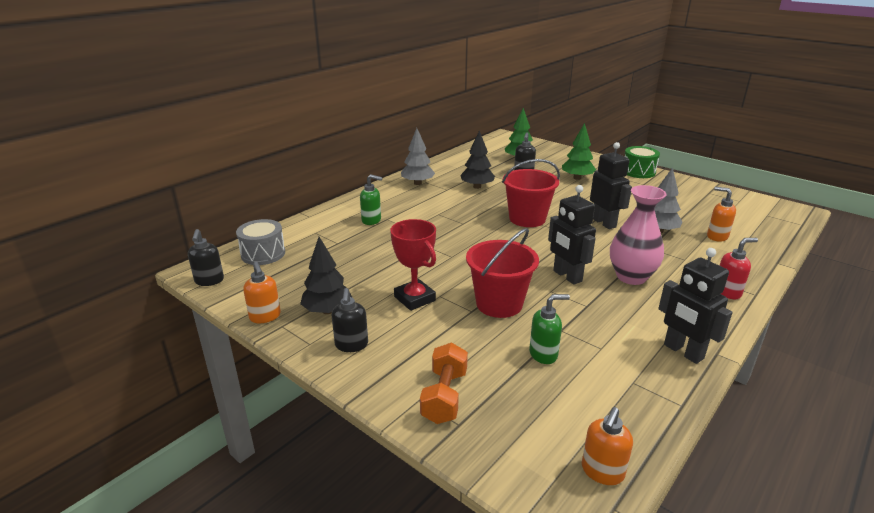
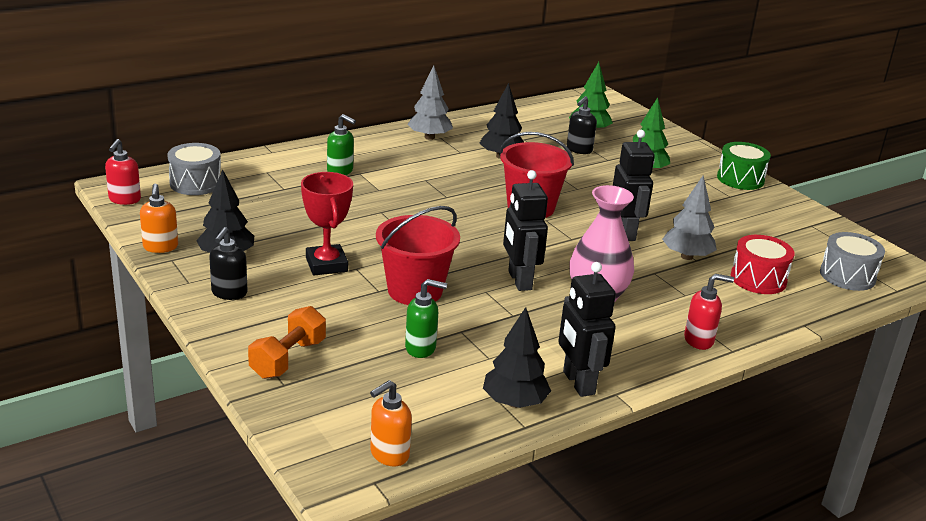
camera: 15 degrees right, 0 degrees up
(209, 281) = (124, 200): black soap dispenser -> red soap dispenser
(654, 384) = (514, 402): none -> black tree
(717, 236) = (758, 279): orange soap dispenser -> red drum
(764, 221) = (847, 276): none -> grey drum

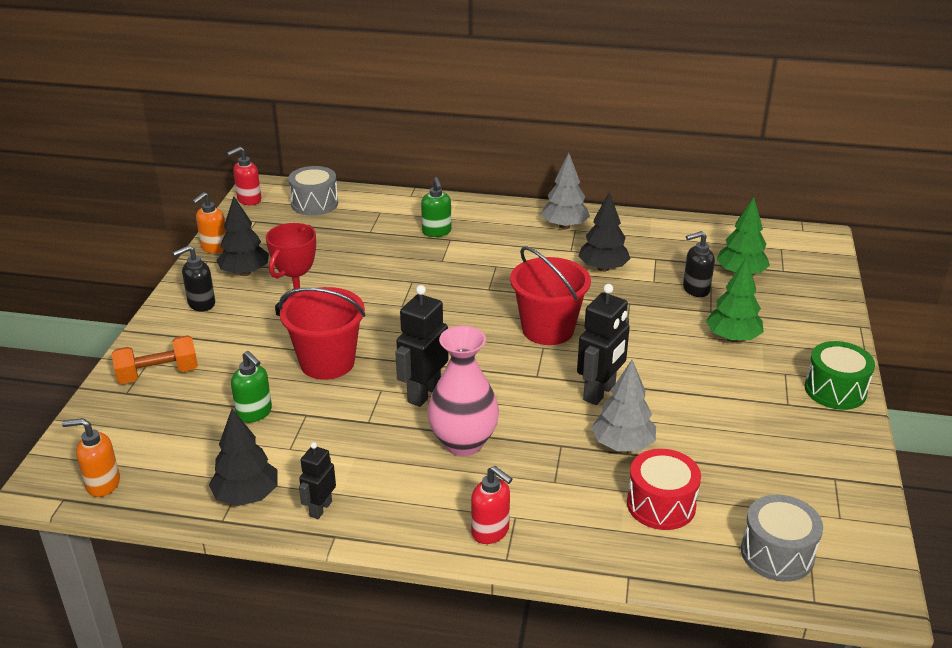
camera: 45 degrees right, 5 degrees up
(578, 383) = (320, 509): black robot -> black robot, size x0.60

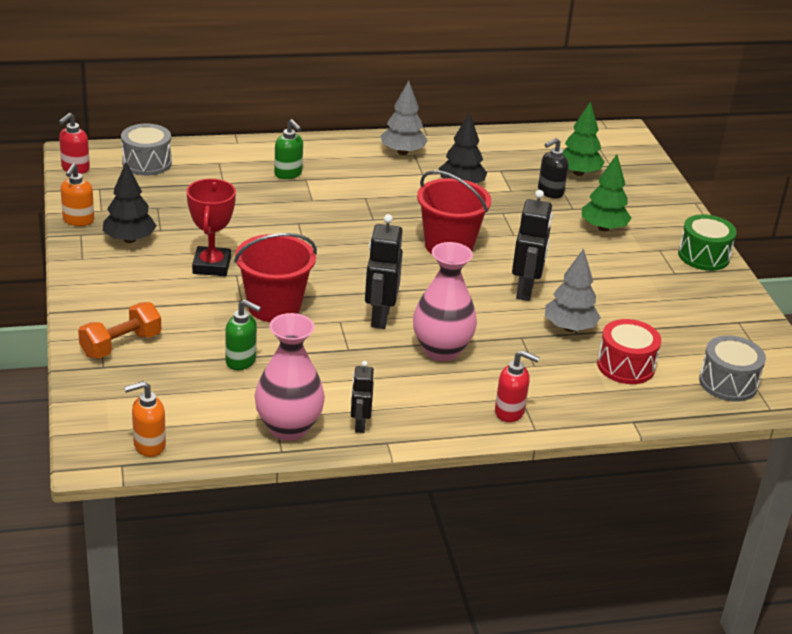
camera: 25 degrees left, 0 degrees up
(201, 304) = (109, 275): black soap dispenser -> none
(247, 496) = (288, 428): black tree -> pink vase

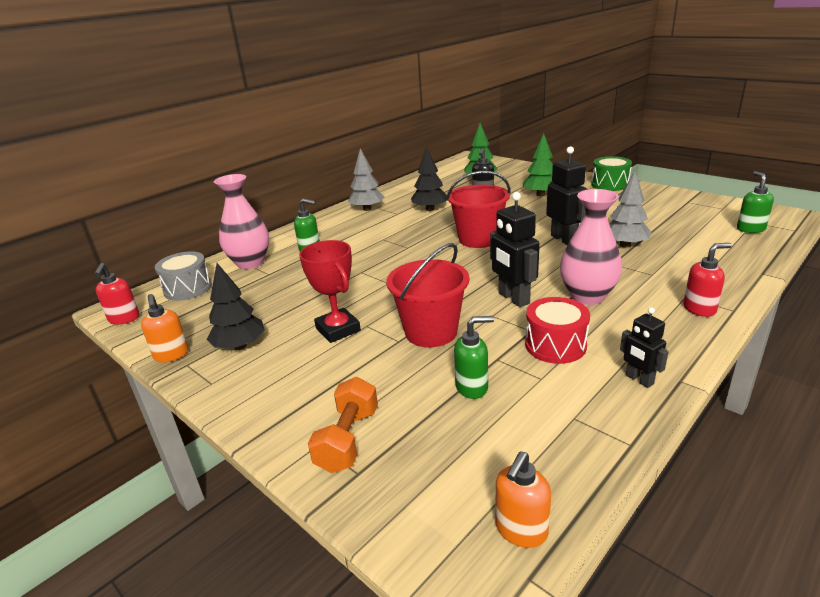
camera: 30 degrees left, 5 degrees down
(288, 428) = (600, 419): pink vase -> pink vase (250, 263)
(625, 366) = (692, 248): red drum -> red drum (555, 345)
(728, 383) = (750, 229): grey drum -> green soap dispenser

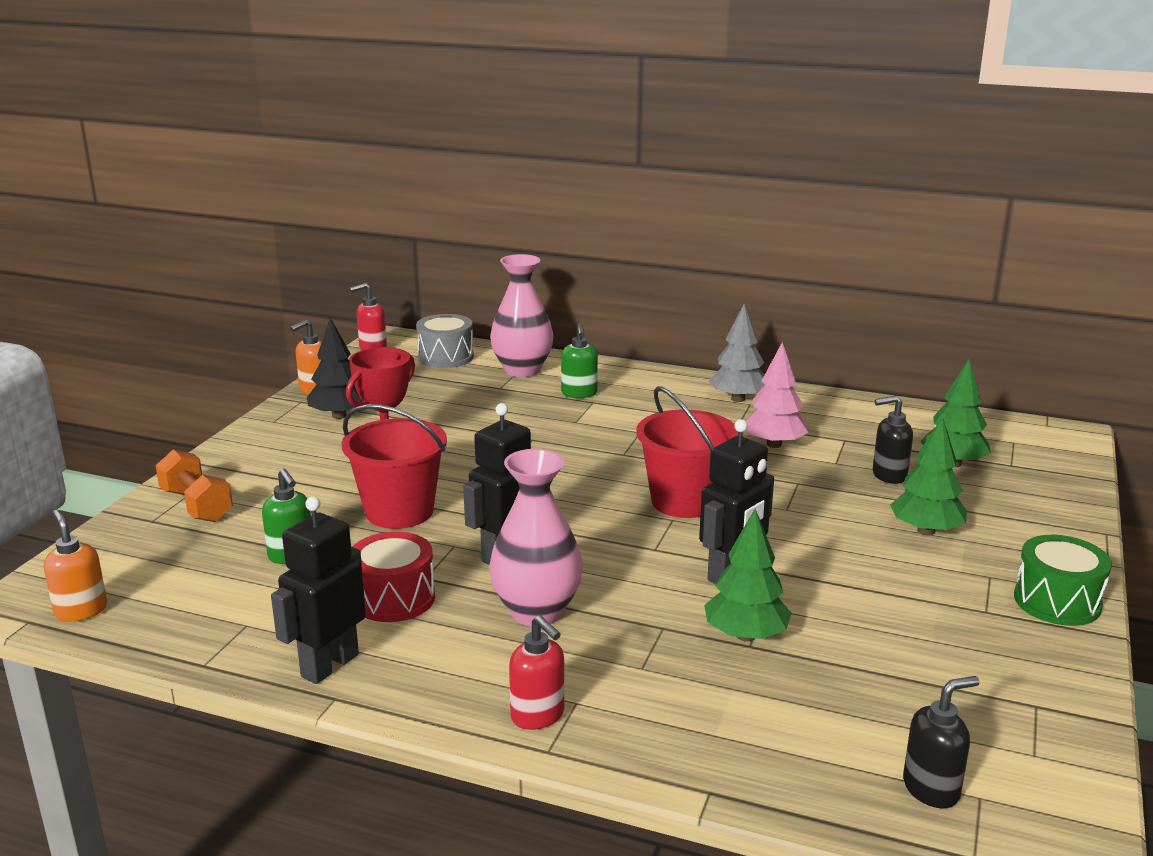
camera: 65 degrees right, 5 degrees down
(348, 439) = (197, 505): orange dumbbell -> orange dumbbell turned 60 degrees clockwise
(430, 209) = (774, 444): black tree -> pink tree
(520, 530) = (81, 611): orange soap dispenser -> orange soap dispenser turned 45 degrees clockwise
(625, 245) = (745, 635): grey tree -> green tree
(639, 380) = (329, 665): black robot -> black robot, size x1.67
(750, 229) = (931, 789): green soap dispenser -> black soap dispenser

